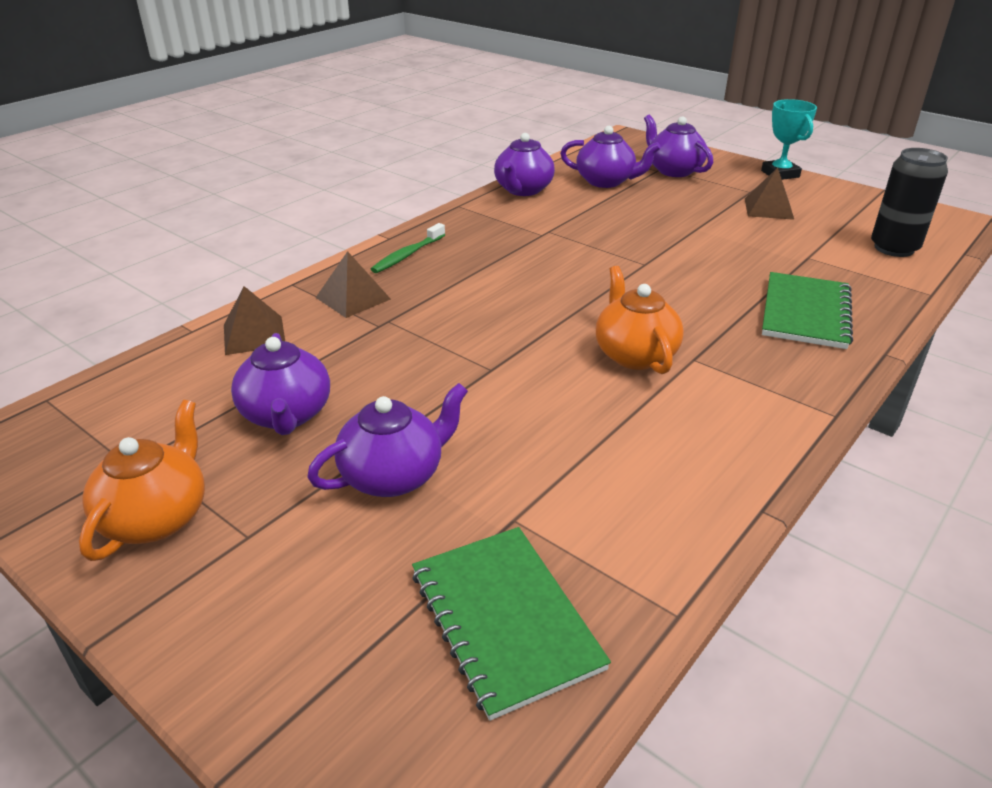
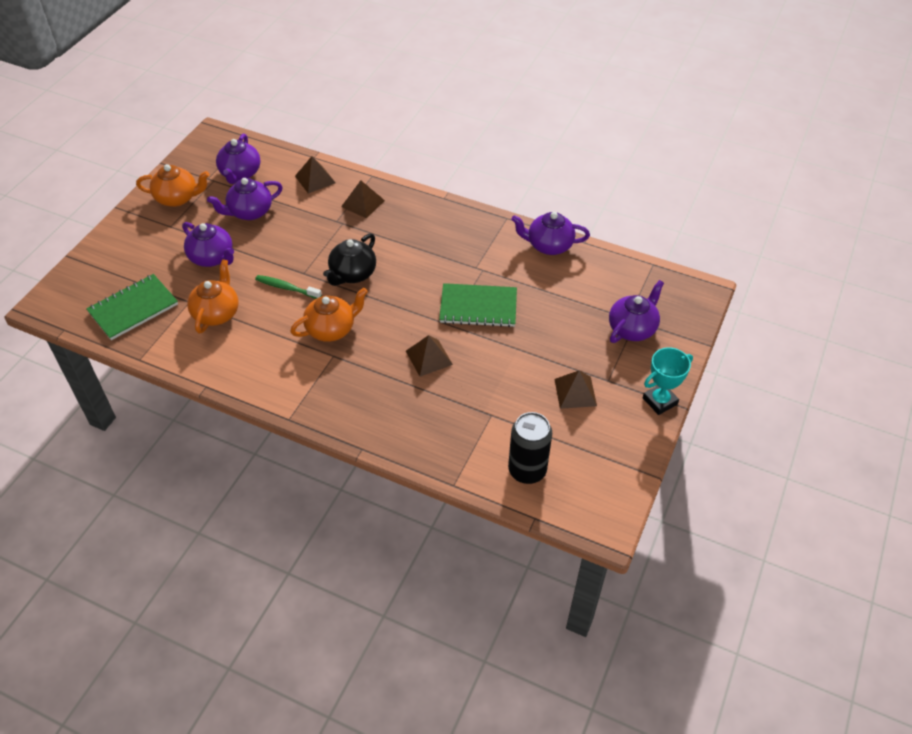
camera: 75 degrees right, 15 degrees up
(407, 255) = (423, 212): green toothbrush -> green toothbrush (286, 288)
(515, 324) = (352, 274): none -> black teapot
(561, 480) = (217, 313): none -> orange teapot
(606, 181) = (587, 289): purple teapot -> purple teapot (240, 174)
(706, 284) = (429, 357): none -> brown pyramid
(805, 313) = (404, 410): green notebook -> green notebook (478, 307)

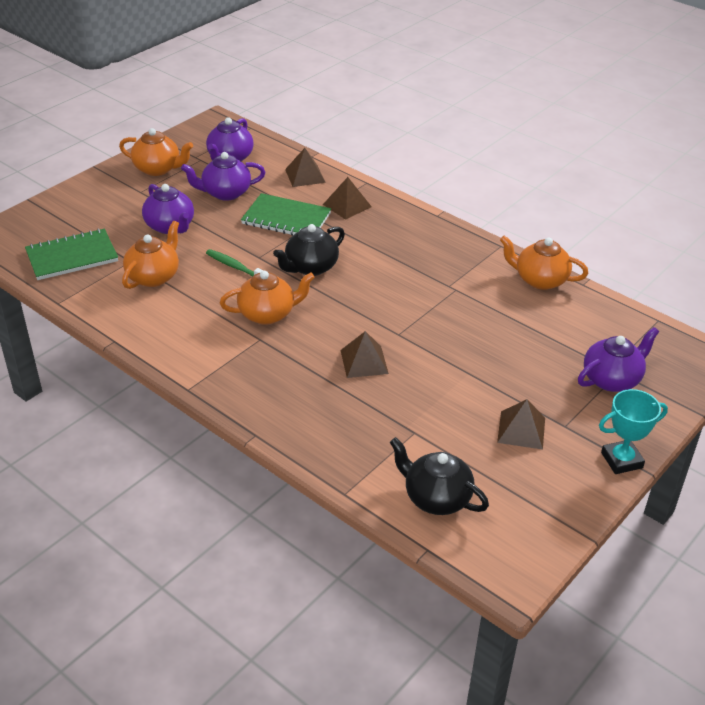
camera: 15 degrees right, 10 degrees down
(478, 307) = (438, 324): green notebook -> green notebook (286, 219)
(527, 470) = (436, 498): black can -> black teapot
(548, 245) = (539, 280): purple teapot -> orange teapot

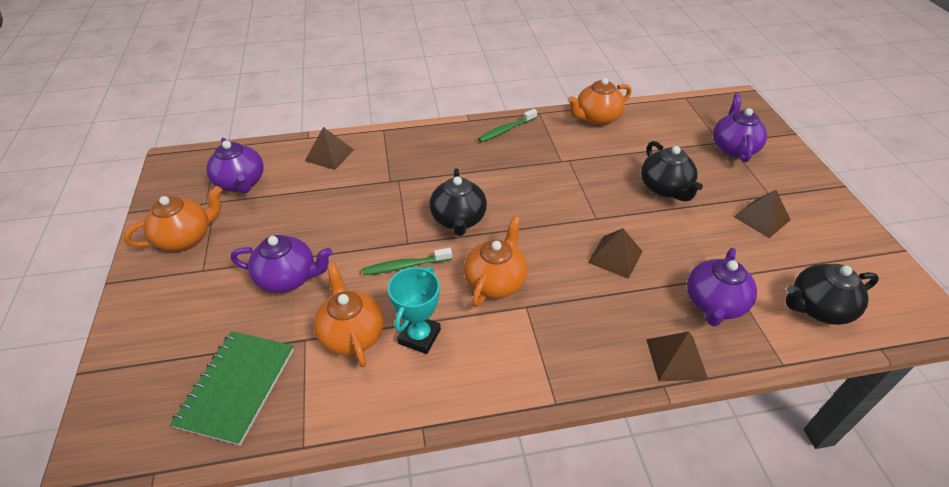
camera: 50 degrees left, 5 degrees up
(225, 193) = (288, 213): purple teapot -> purple teapot (714, 304)
(286, 219) = (374, 197): green notebook -> none
(347, 205) = (400, 155): brown pyramid -> brown pyramid (676, 358)
(450, 239) = (506, 130): none -> green toothbrush
(488, 358) = (665, 188): none -> black teapot
(621, 460) = (823, 190): turquoise trophy -> turquoise trophy (419, 336)

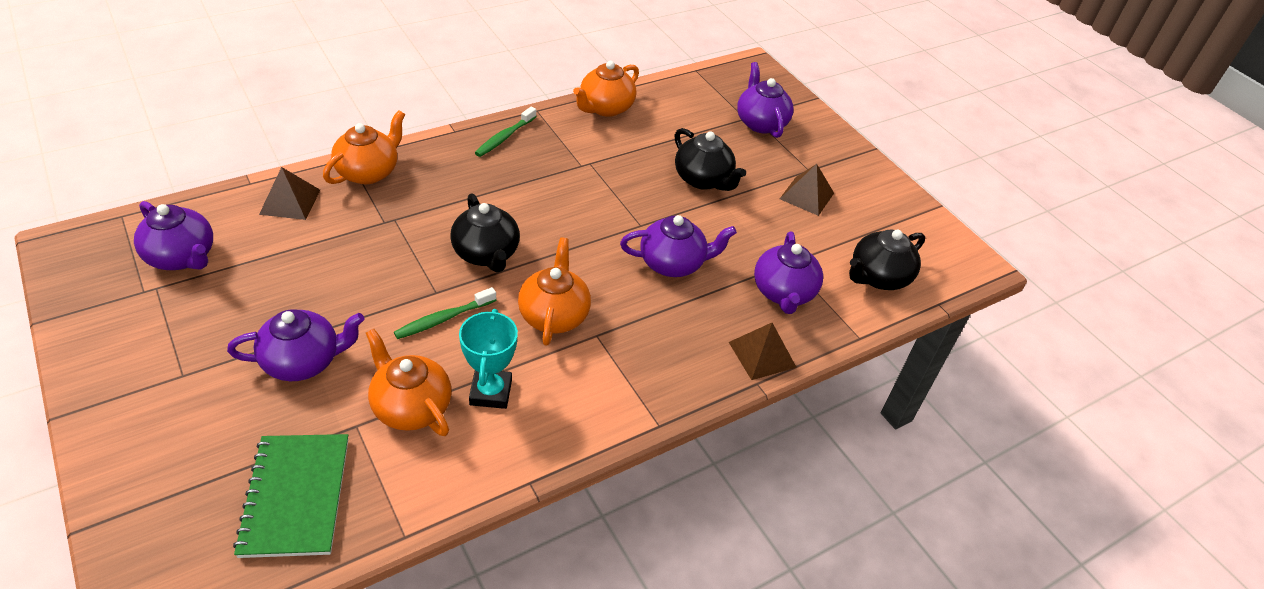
camera: 25 degrees left, 0 degrees up
(185, 237) = (137, 340): orange teapot -> orange teapot (369, 172)
(615, 257) = (673, 263): brown pyramid -> purple teapot

